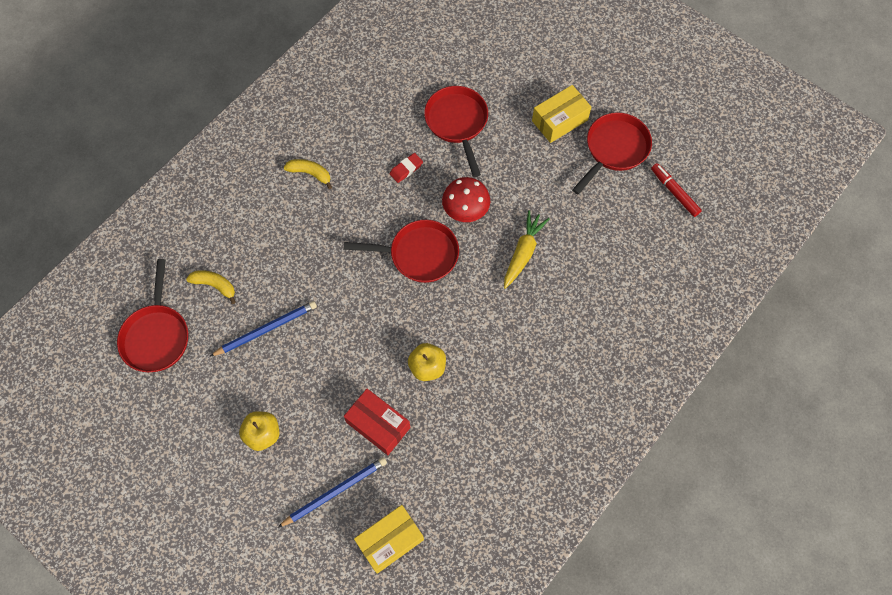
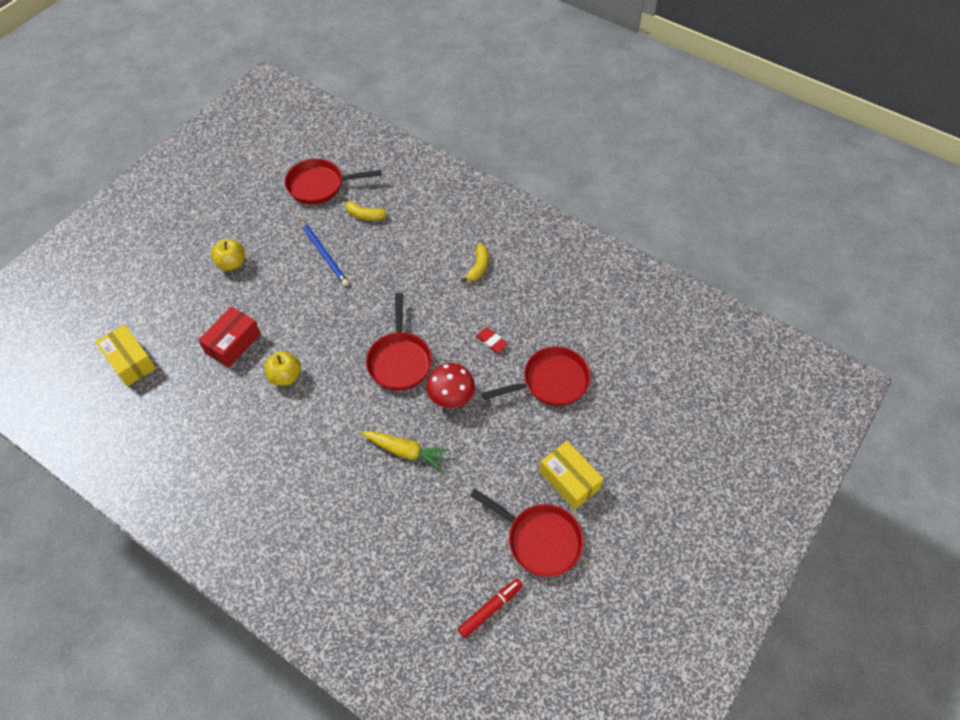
camera: 85 degrees right, 10 degrees down
(215, 285) = (364, 215): yellow banana -> yellow banana turned 90 degrees clockwise
(335, 492) = (177, 318): blue pencil -> none

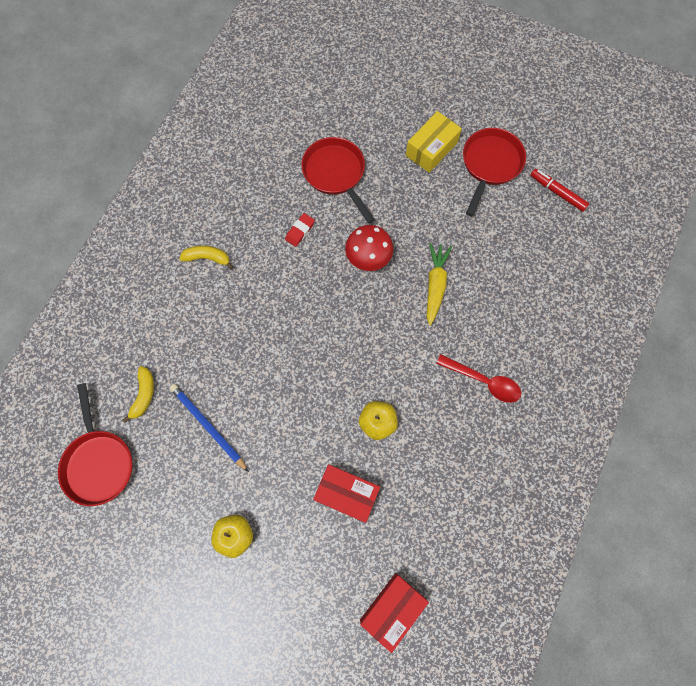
camera: 100 degrees left, 15 degrees up
(130, 361) = (392, 609): yellow box -> red box
(294, 475) = (483, 381): none -> red spoon
(324, 254) = (208, 426): blue pencil -> blue pencil turned 90 degrees counterclockwise
(399, 360) = (337, 312): red pan -> none

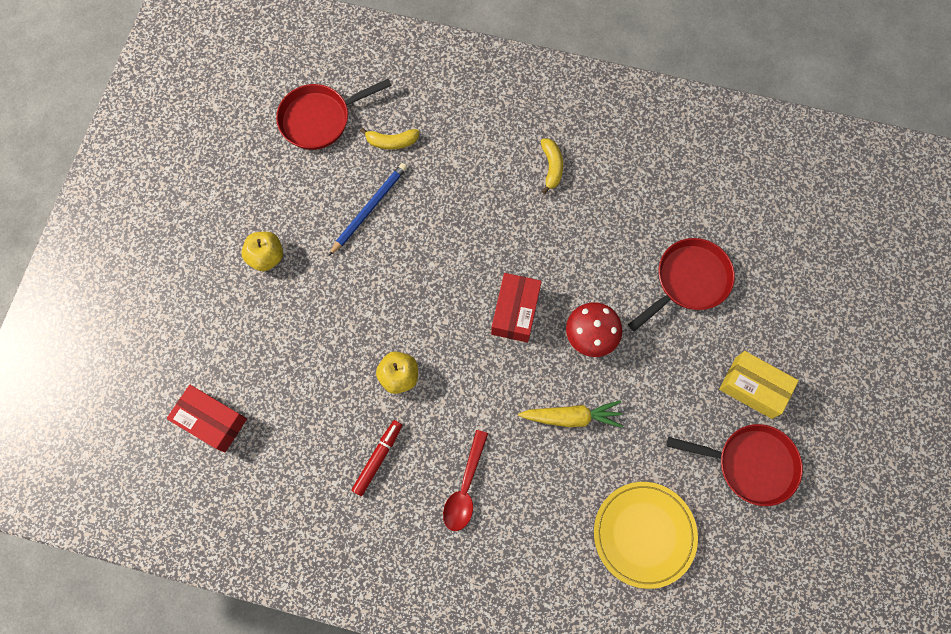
camera: 80 degrees right, 0 degrees up
(300, 231) = (605, 255): red eraser -> none
(346, 494) = (319, 357): red box -> red box (515, 312)
(535, 250) = (644, 534): none -> yellow plate
(557, 192) = (733, 556): red marker -> red marker (378, 458)

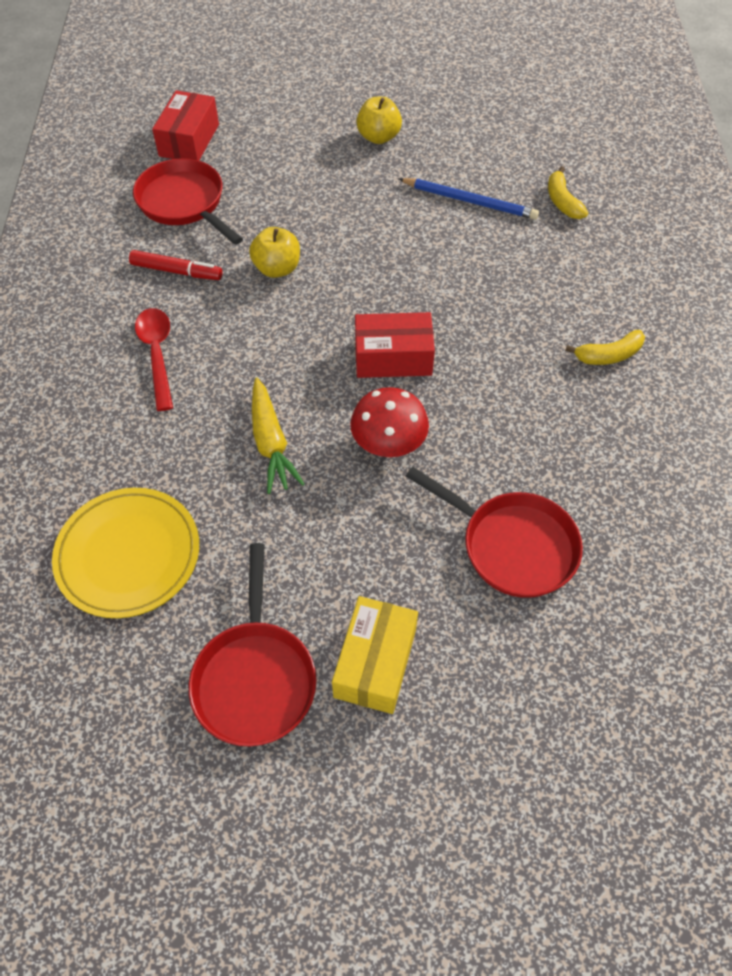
camera: 75 degrees right, 15 degrees down
(320, 119) = (558, 140): red pan -> red pan (184, 203)
(465, 488) = (157, 354): red spoon -> red spoon turned 75 degrees clockwise

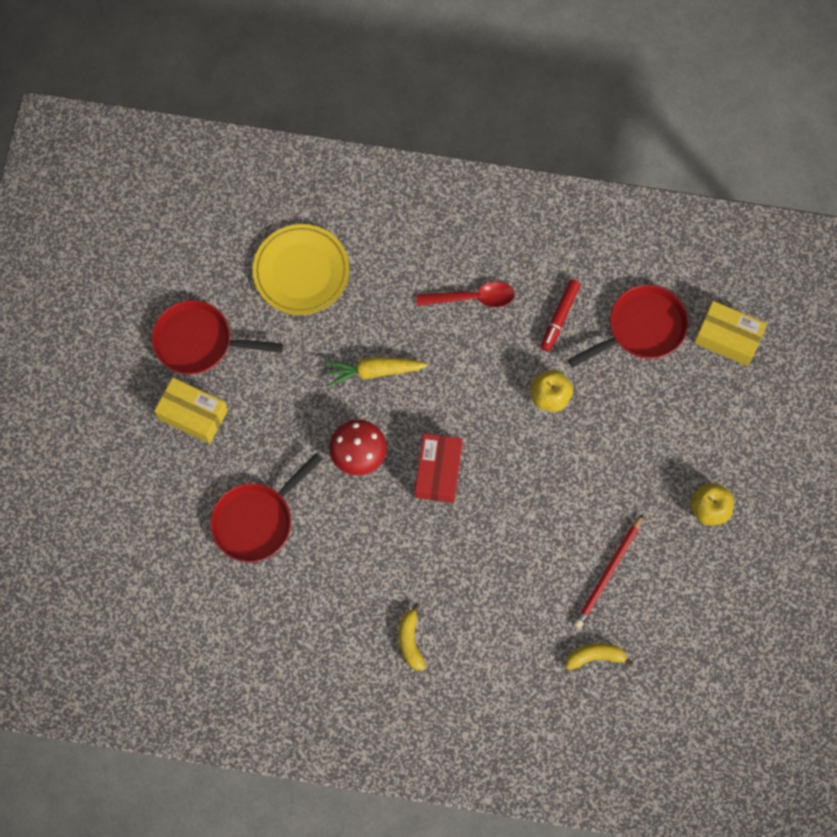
camera: 100 degrees right, 15 degrees up
(189, 140) = (727, 338): red box -> yellow box
(470, 201) = (608, 573): blue pencil -> red pencil

